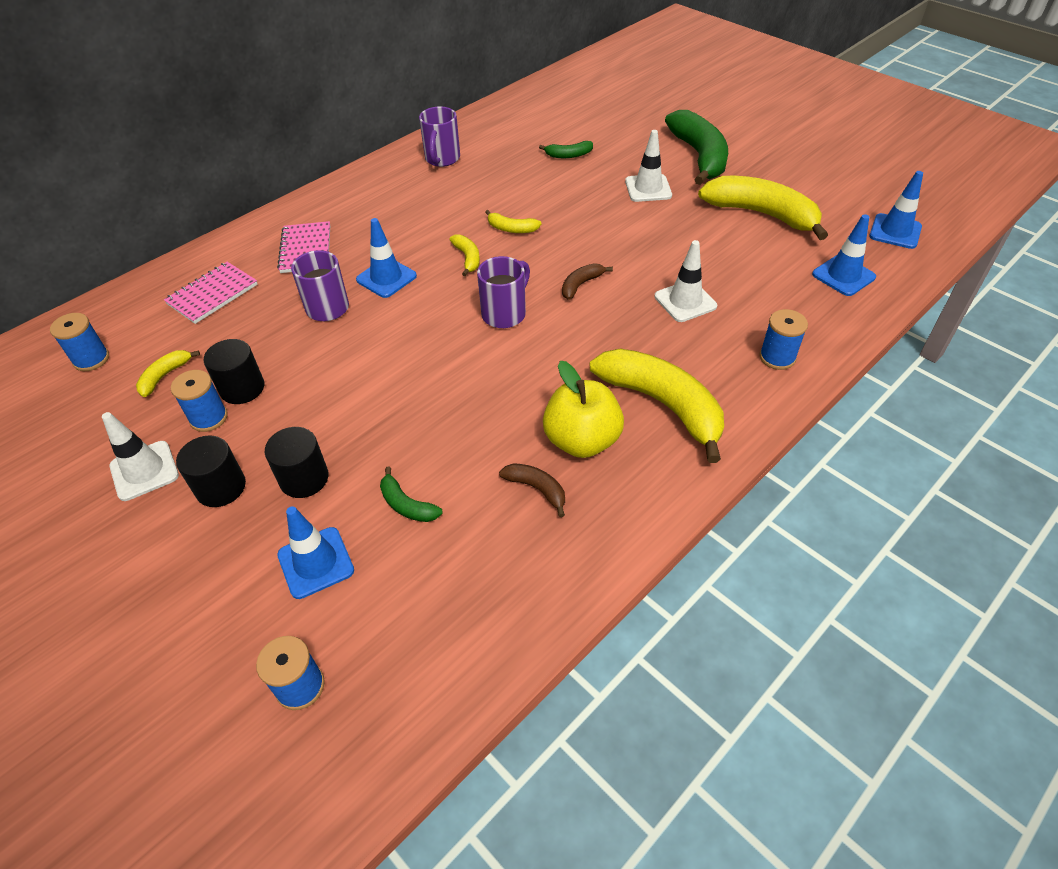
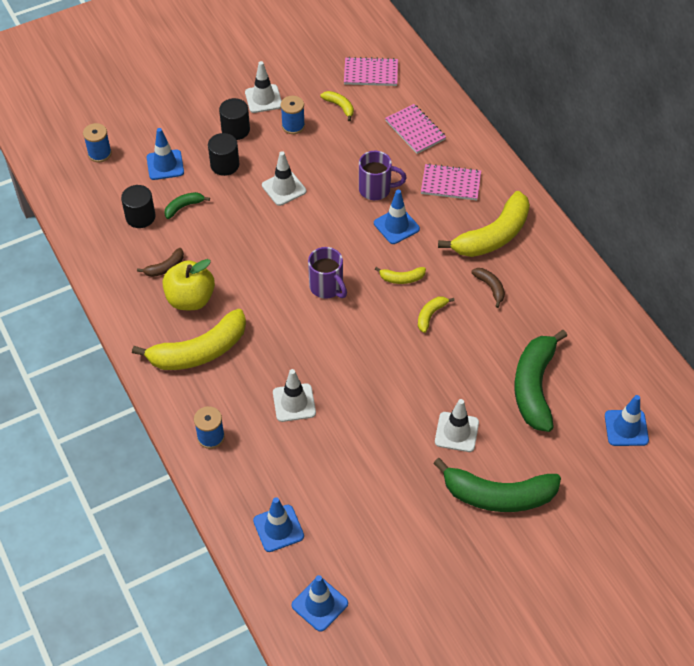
camera: 105 degrees right, 5 degrees up
(91, 359) = (371, 73): blue spool -> pink notebook
(242, 388) = (312, 142): black cylinder -> black cylinder (140, 217)
(342, 396) = (284, 188): none -> white traffic cone
(442, 159) = (557, 289): purple mug -> none
(568, 155) = (534, 387): green banana -> green banana, size x2.22
(581, 285) = (341, 342): brown banana -> brown banana (490, 287)
(585, 107) = (626, 428): none -> blue traffic cone
(761, 214) = (385, 506): yellow banana -> yellow banana (493, 236)

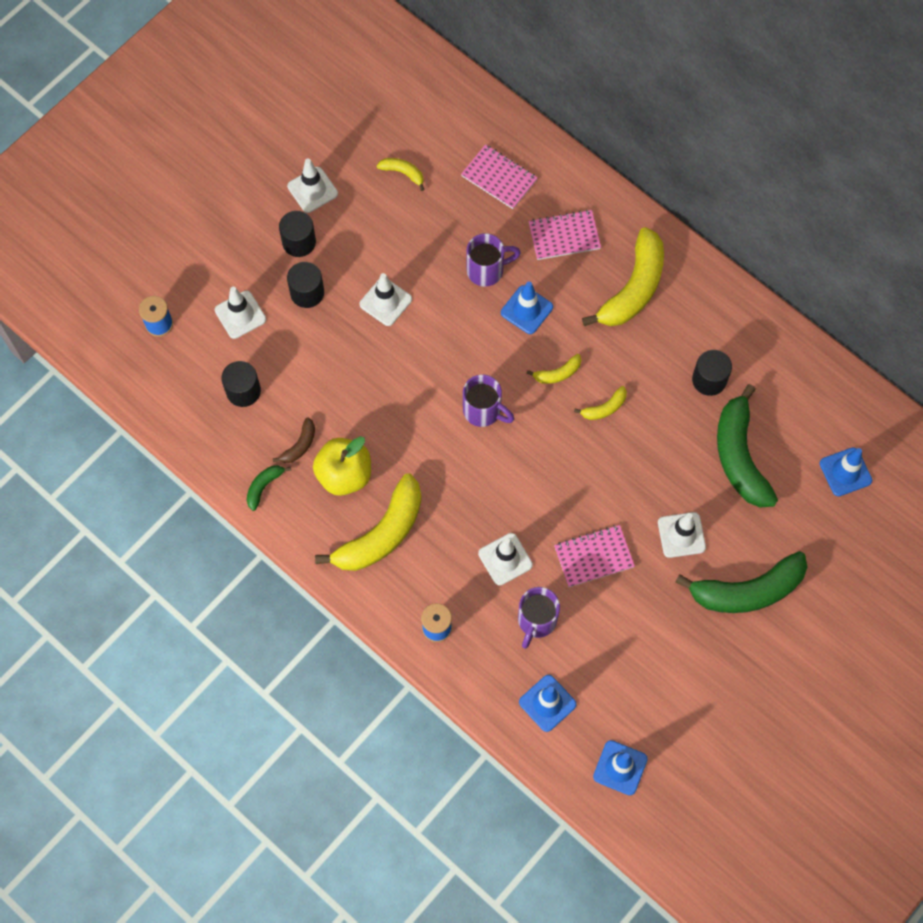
camera: 20 degrees left, 15 degrees up
(165, 165) = (240, 315): blue traffic cone -> white traffic cone
(183, 207) = (285, 362): green banana -> green banana (264, 486)
(293, 126) = (361, 216): blue spool -> none
(298, 459) = (536, 621): none -> purple mug
(371, 73) = (419, 116): pink notebook -> pink notebook (594, 557)
(430, 315) = (604, 408): yellow banana -> yellow banana turned 135 degrees counterclockwise
(490, 287) = (653, 353): brown banana -> none
(530, 321) = (709, 380): none -> black cylinder

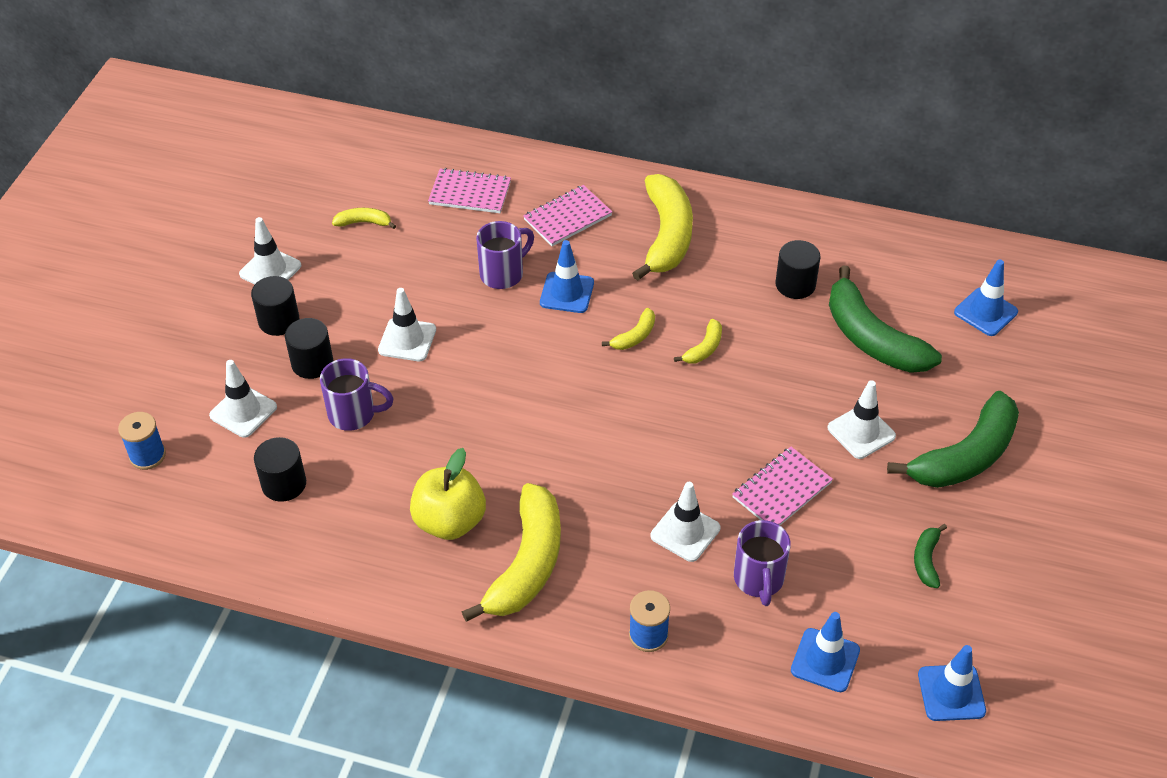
camera: 25 degrees left, 20 degrees down
(264, 486) = (358, 571): green banana -> green banana (926, 560)
(300, 445) = (380, 512): brown banana -> none
(483, 411) = (575, 400): purple mug -> purple mug (354, 414)

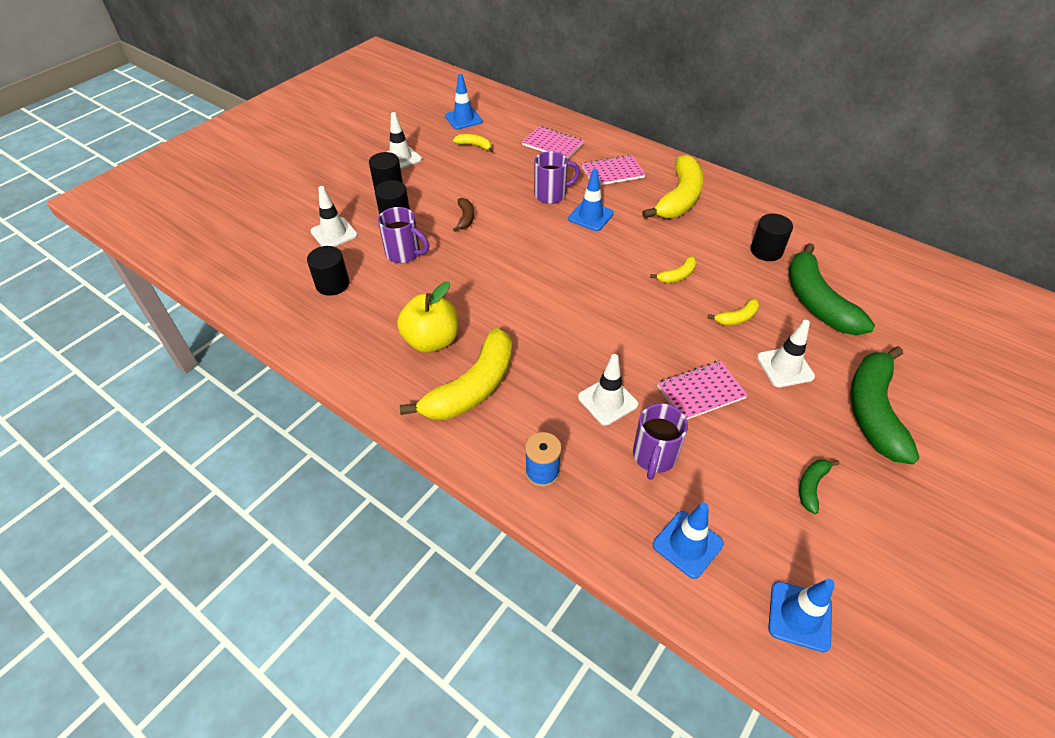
camera: 20 degrees right, 0 degrees up
(147, 455) = (258, 243): blue spool -> none
(407, 340) = (465, 218): white traffic cone -> brown banana
(634, 336) = (628, 255): yellow banana -> yellow banana (737, 318)
(965, 456) = (873, 411): green banana -> green banana turned 120 degrees clockwise
(985, 312) = (922, 307): blue traffic cone -> blue traffic cone (463, 119)

